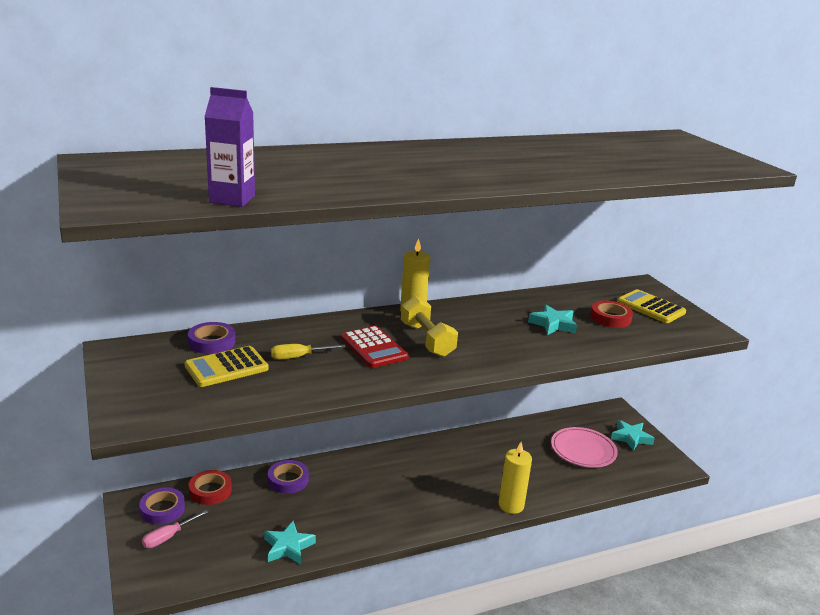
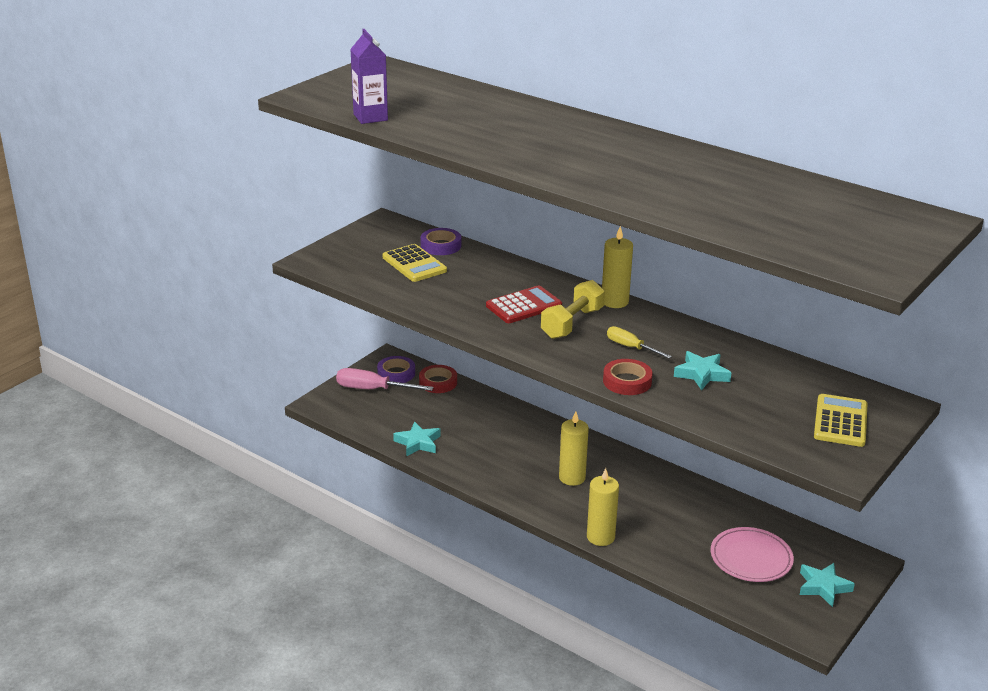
camera: 60 degrees right, 5 degrees up
(168, 537) = (372, 389): pink screwdriver -> pink screwdriver, size x1.60
(226, 367) = (414, 264): yellow calculator -> yellow calculator turned 150 degrees counterclockwise
(288, 480) = (491, 410): purple tape -> none
(298, 357) = (466, 283): yellow screwdriver -> yellow screwdriver (630, 347)
(373, 348) = (524, 306): red calculator -> red calculator turned 150 degrees counterclockwise
(424, 483) = (572, 478): none -> yellow candle
(610, 318) = (770, 402): red tape -> red tape (627, 381)

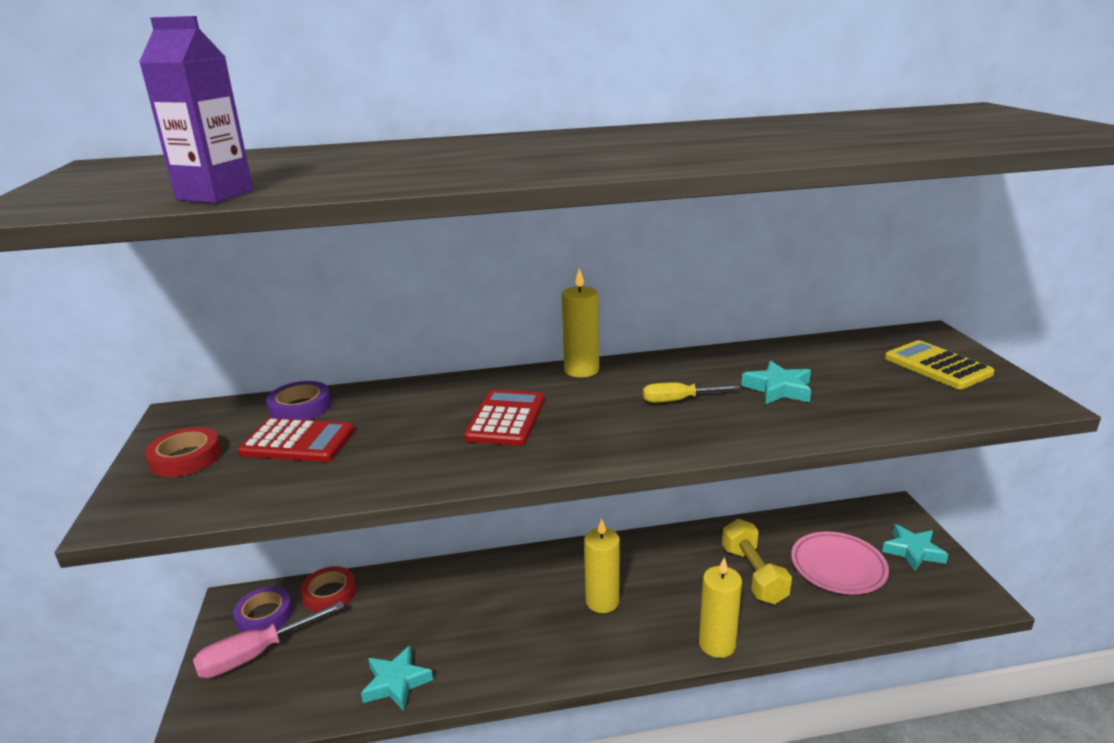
camera: 45 degrees left, 5 degrees down
(414, 264) = (298, 442): yellow calculator -> red calculator
(572, 323) = (585, 409): yellow dumbbell -> yellow dumbbell (753, 574)
(627, 381) = (744, 432): red tape -> red tape (185, 458)

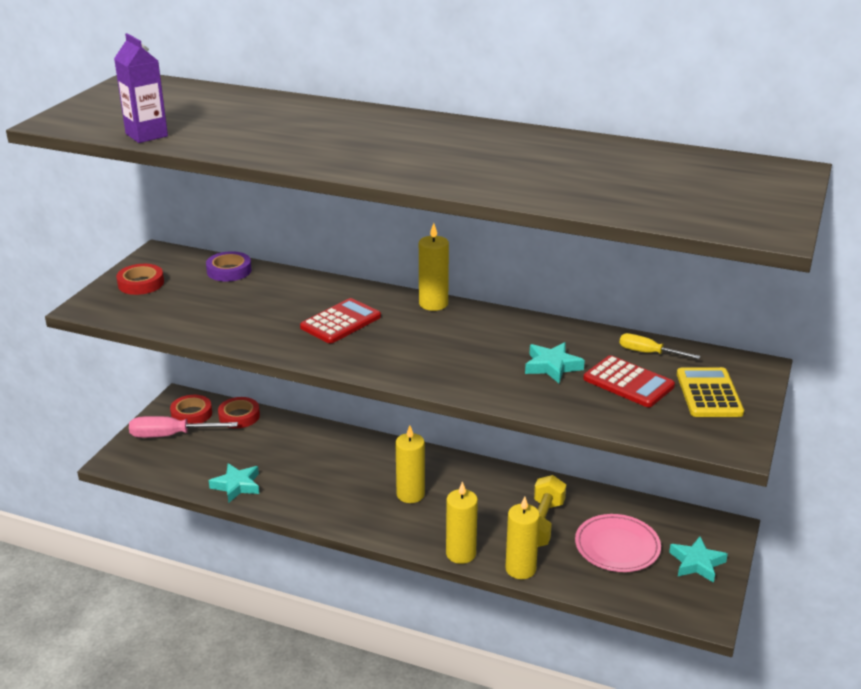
camera: 30 degrees right, 5 degrees up
(264, 615) = (191, 414): purple tape -> red tape
(298, 442) = (207, 294): red calculator -> red calculator (628, 382)
(678, 400) = (468, 349): yellow screwdriver -> yellow screwdriver (648, 353)
(787, 632) = (520, 569): none -> yellow candle

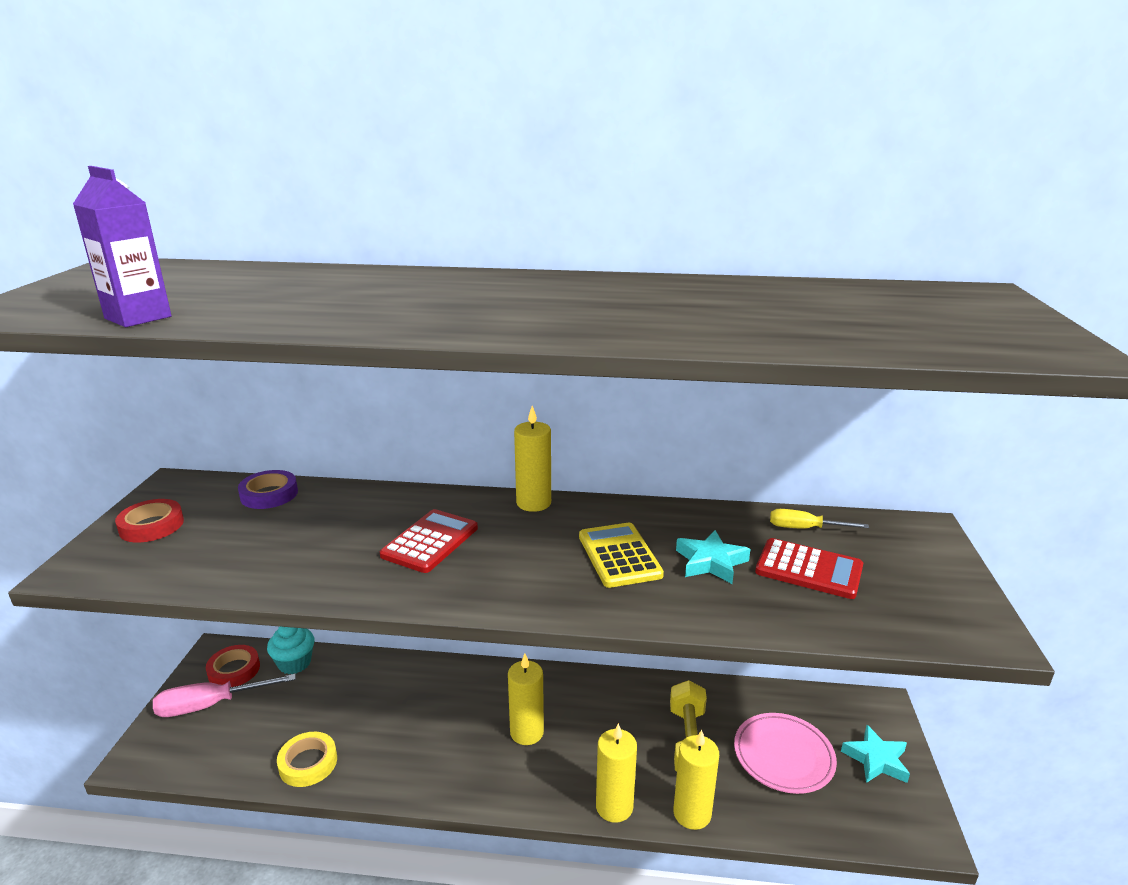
camera: 15 degrees left, 5 degrees down
(237, 486) = (308, 763): turquoise star -> yellow tape
(239, 416) = (294, 663): red tape -> turquoise cupcake
(709, 393) = (904, 569): yellow calculator -> yellow calculator (619, 556)

